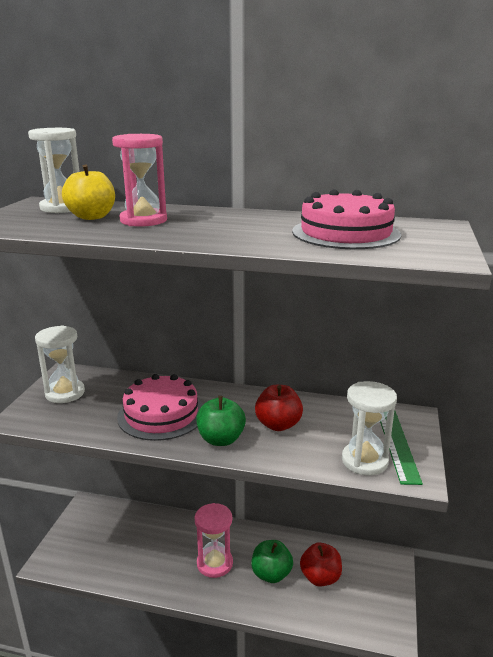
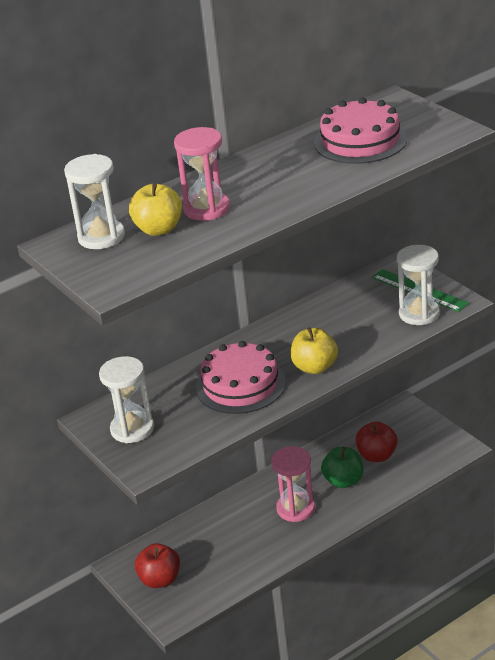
camera: 45 degrees left, 10 degrees up
(221, 439) = (315, 367): green apple -> yellow apple
(278, 425) = (330, 332): red apple -> red apple (160, 580)

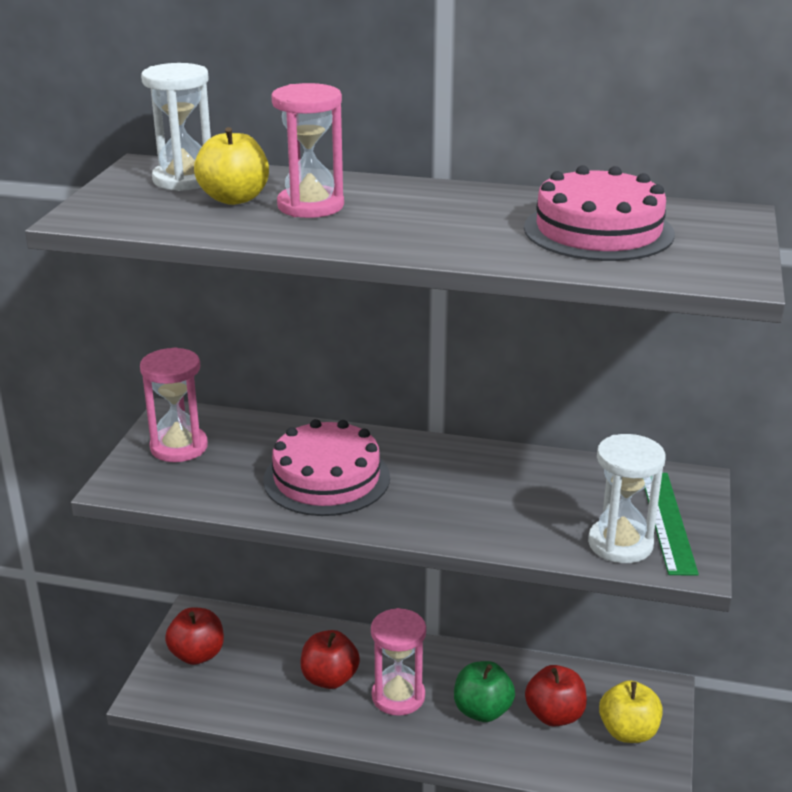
camera: 45 degrees right, 5 degrees down
(132, 429) = (179, 447): white hourglass -> pink hourglass
(249, 530) = (330, 678): none -> red apple
(315, 367) = (417, 514): yellow apple -> yellow apple (628, 732)

